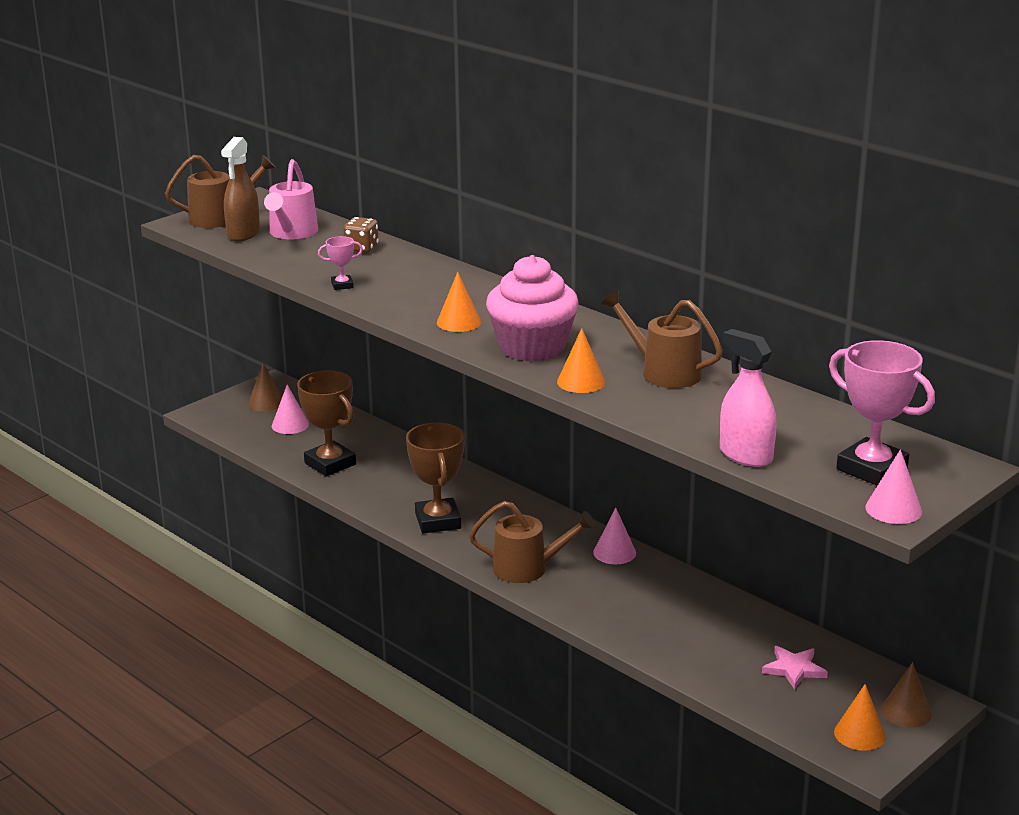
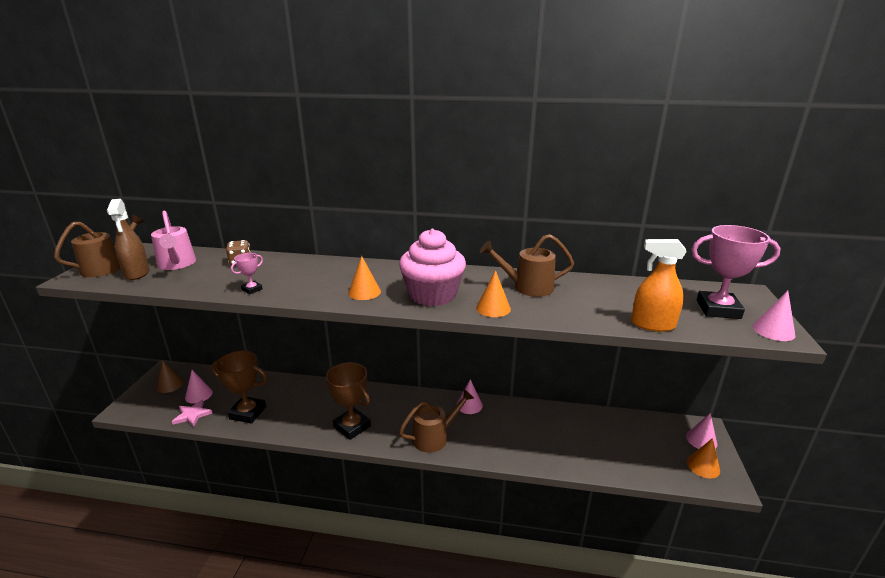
camera: 35 degrees left, 0 degrees up
(745, 455) = (652, 324): pink spray bottle -> orange spray bottle
(794, 669) = (629, 439): pink star -> pink star (192, 415)
(906, 712) = (701, 440): brown cone -> pink cone

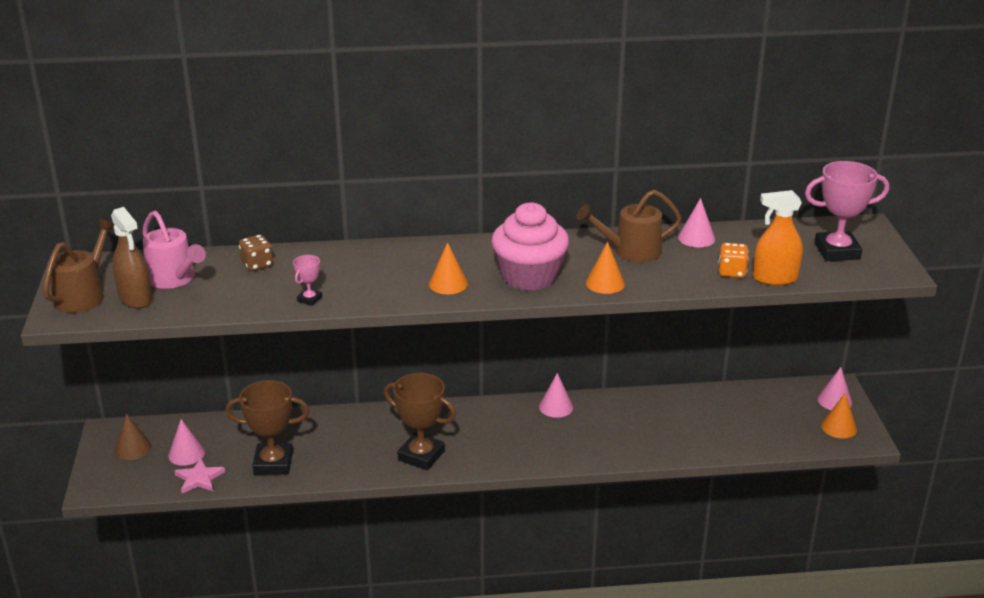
camera: 15 degrees left, 5 degrees up
(435, 437) = (530, 449): brown watering can -> none
(612, 314) = (732, 272): none -> orange dice
(773, 330) = (890, 268): pink cone -> pink cone (696, 238)

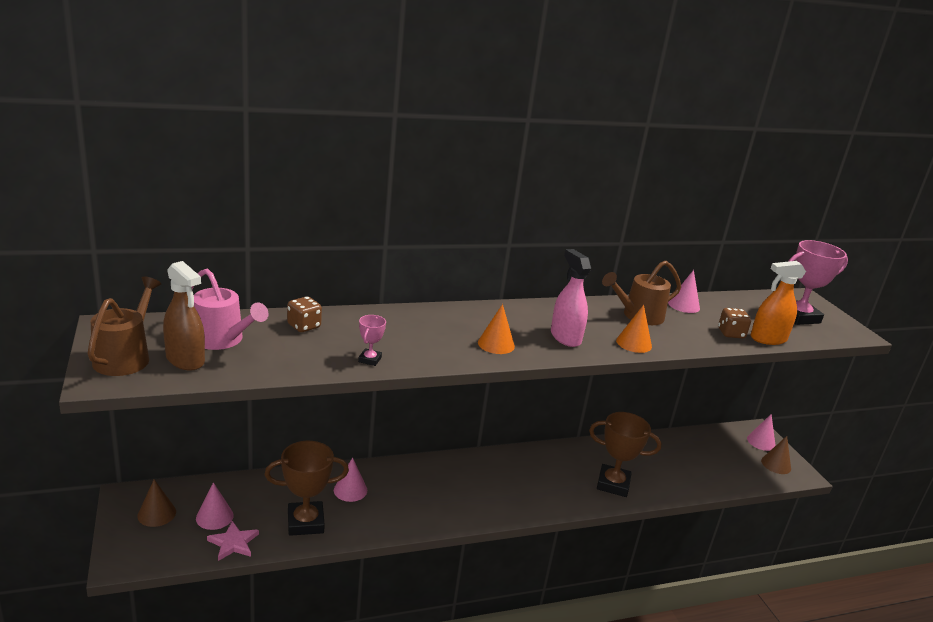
camera: 15 degrees left, 5 degrees down
(421, 455) = (445, 507): brown trophy -> brown trophy (613, 484)
(529, 276) = (565, 337): pink cupcake -> pink spray bottle
(556, 407) = (546, 455): pink cone -> pink cone (350, 490)
(732, 272) = (731, 333): orange dice -> brown dice
(839, 427) = (776, 464): orange cone -> brown cone

